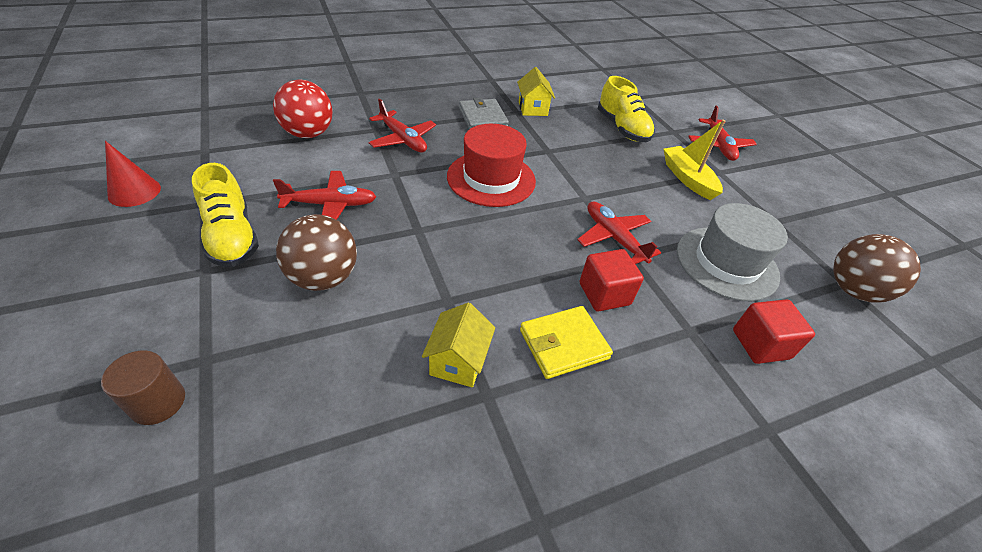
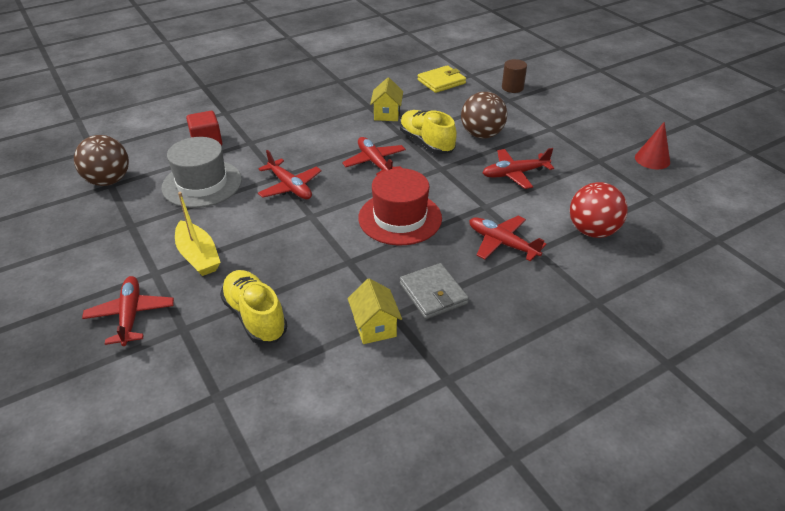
camera: 175 degrees right, 5 degrees down
(232, 237) = (556, 145): yellow shoe -> yellow shoe (426, 143)
(503, 255) = (375, 162): none -> red plane
(563, 344) = (330, 127): yellow wallet -> yellow wallet (441, 82)
(604, 294) = (303, 152): red cube -> none

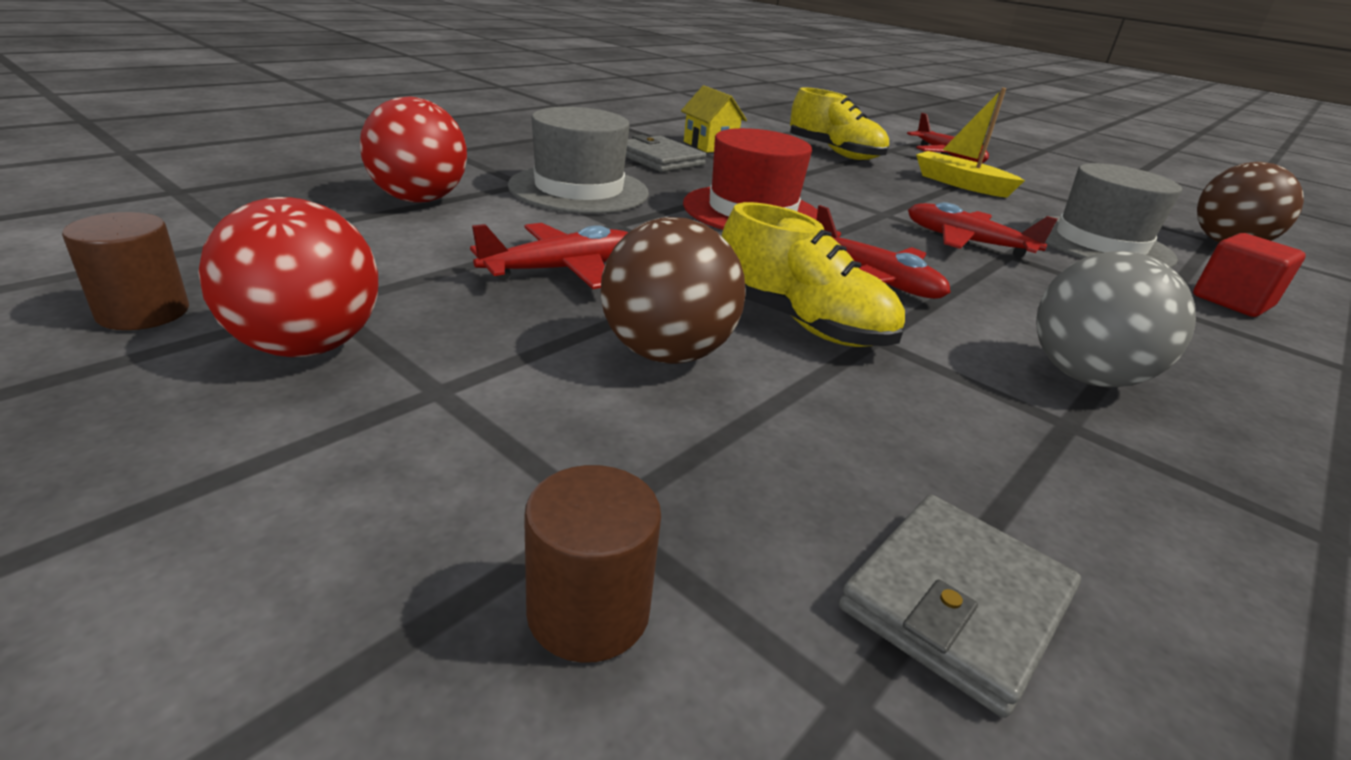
camera: 160 degrees right, 10 degrees down
(341, 117) = (1084, 376): none -> grey ball
(387, 114) = (983, 398): yellow house -> none
(441, 82) = (955, 603): yellow wallet -> grey wallet
(502, 243) = (579, 189): red plane -> grey hat
(594, 144) = (307, 346): none -> red ball
(652, 159) = (143, 312): red cone -> brown cylinder

